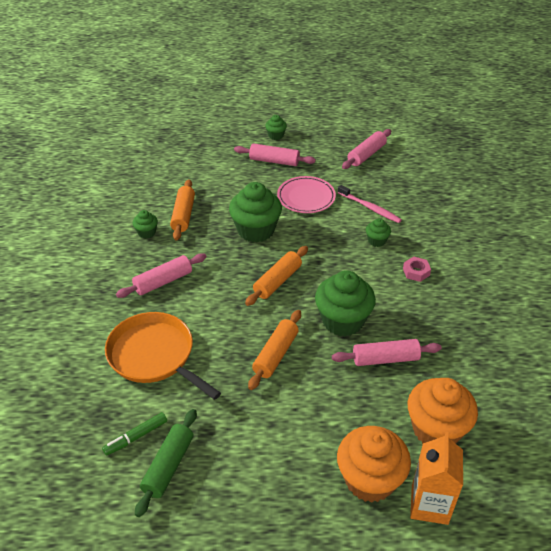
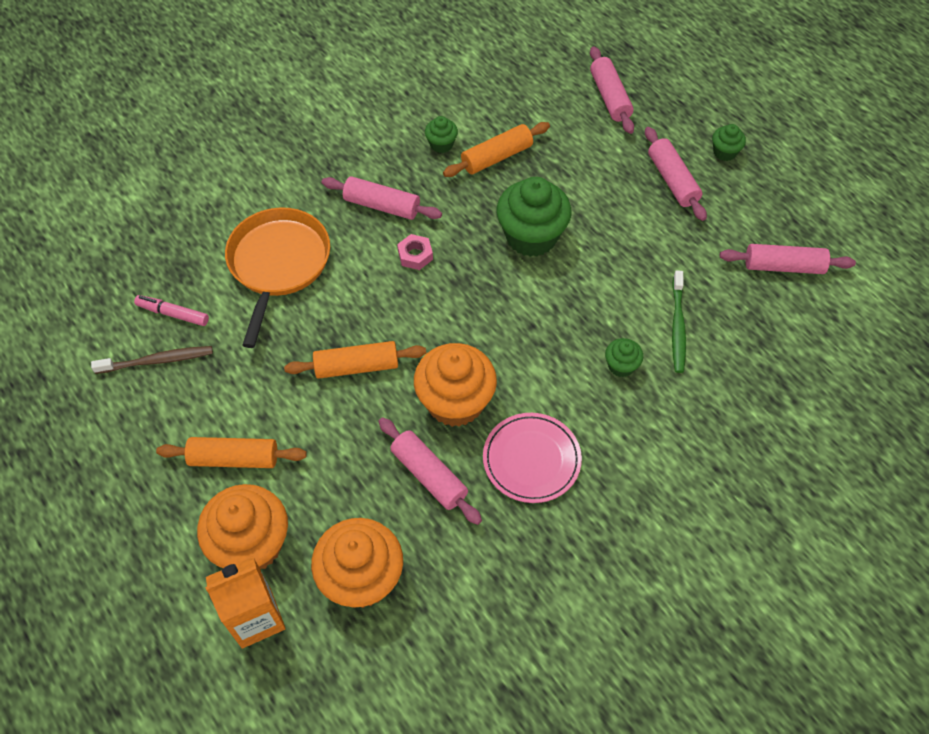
camera: 55 degrees right, 15 degrees up
(136, 437) = (173, 314): green marker -> pink marker
(168, 466) = (158, 360): green rolling pin -> brown toothbrush
(193, 153) = (609, 97): none -> pink rolling pin
(277, 281) = (466, 305): orange rolling pin -> orange rolling pin (234, 458)
(306, 197) = (635, 250): pink plate -> pink plate (531, 459)
(343, 321) = (455, 402): green cupcake -> orange cupcake
(370, 208) = (677, 327): pink toothbrush -> green toothbrush
(416, 272) = (601, 436): pink nut -> pink nut (415, 255)

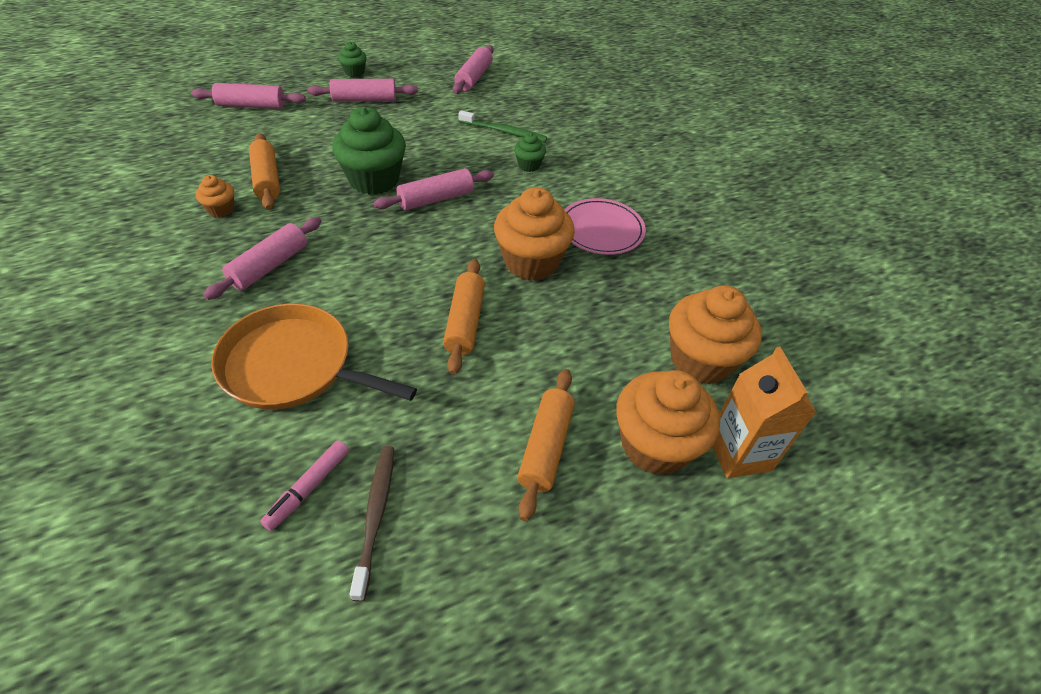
camera: 80 degrees left, 10 degrees down
(415, 255) = (350, 255): pink nut -> none
(429, 475) = (602, 294): pink rolling pin -> pink rolling pin (436, 199)
(441, 144) = (221, 209): green cupcake -> orange cupcake

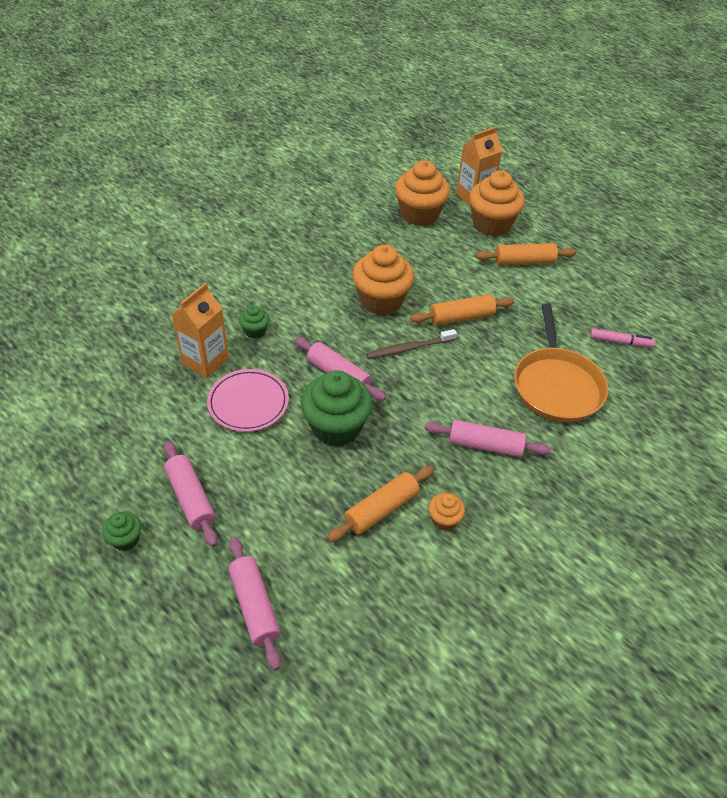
camera: 110 degrees left, 0 degrees up
(376, 515) = (611, 311): brown toothbrush -> brown toothbrush (408, 348)
(473, 78) = (97, 418): pink rolling pin -> none
(504, 132) = (205, 361): green toothbrush -> orange carton
(601, 230) = (321, 273): pink plate -> pink plate (248, 403)

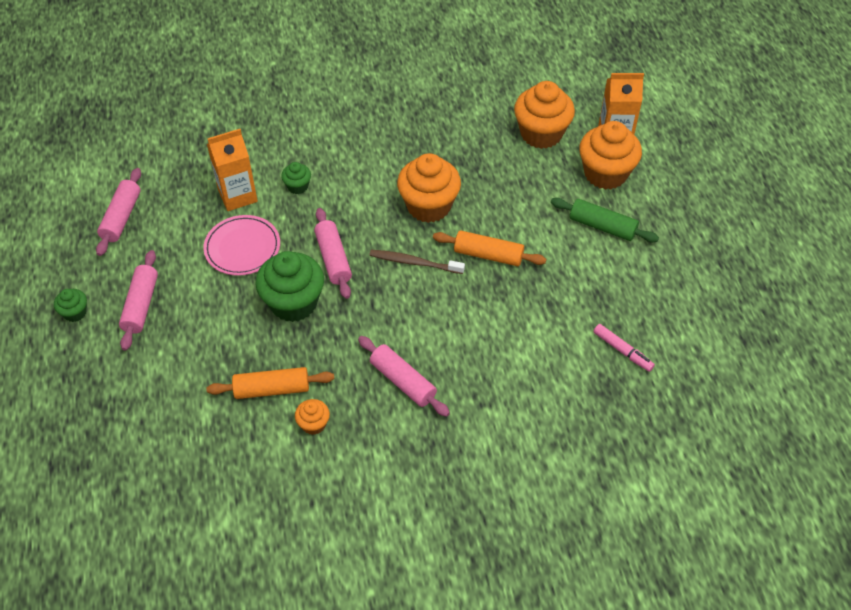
camera: 35 degrees right, 5 degrees up
(255, 606) = (122, 411): pink rolling pin -> pink rolling pin (122, 217)
(524, 262) = (602, 227): orange rolling pin -> green rolling pin
(556, 386) = (518, 361): orange pan -> none

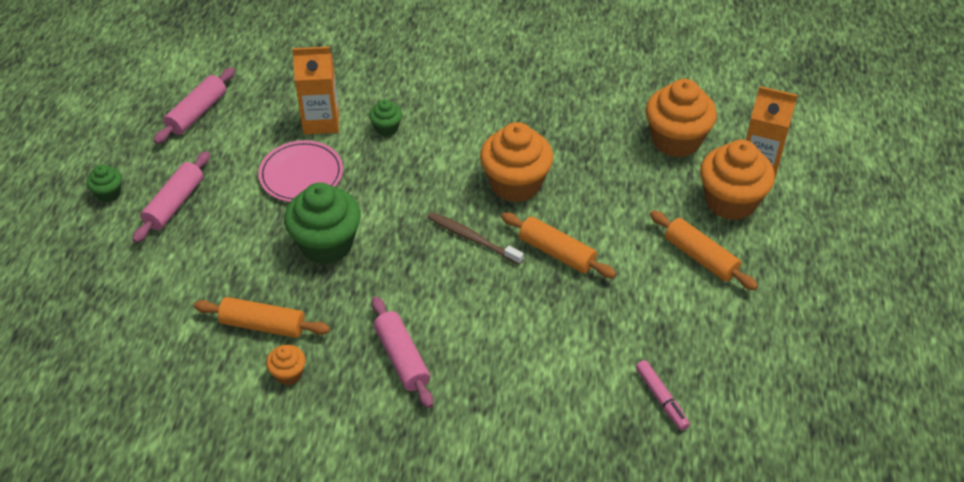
camera: 20 degrees right, 5 degrees down
(333, 259) = (388, 211): pink rolling pin -> none
(602, 227) = (700, 257): green rolling pin -> orange rolling pin

